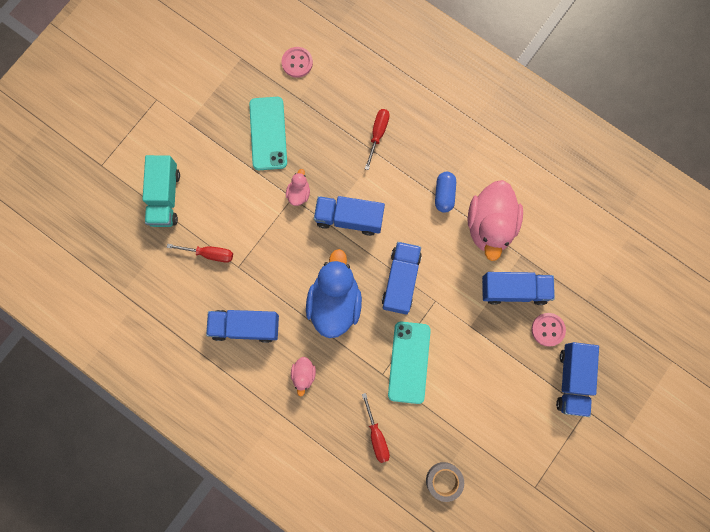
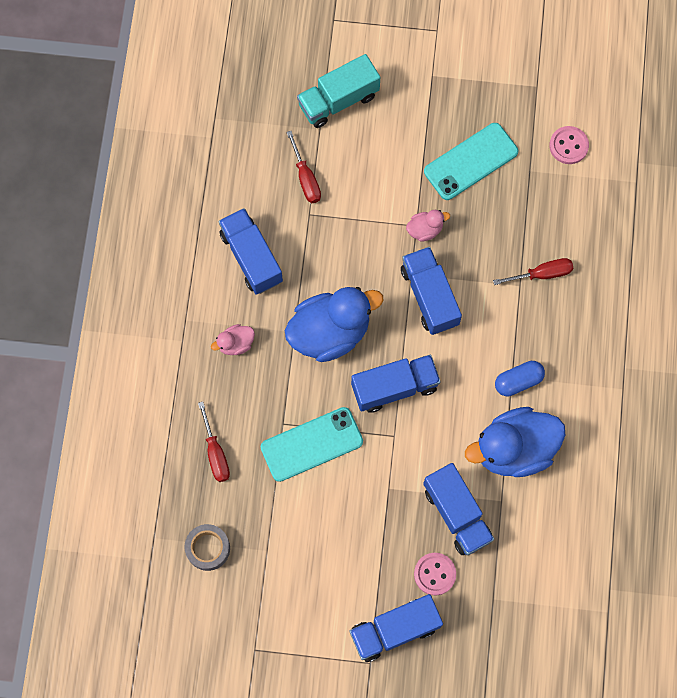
camera: 60 degrees right, 5 degrees down
(376, 435) = (215, 453): red screwdriver -> red screwdriver turned 60 degrees counterclockwise
(490, 225) = (514, 449): pink duck -> blue duck

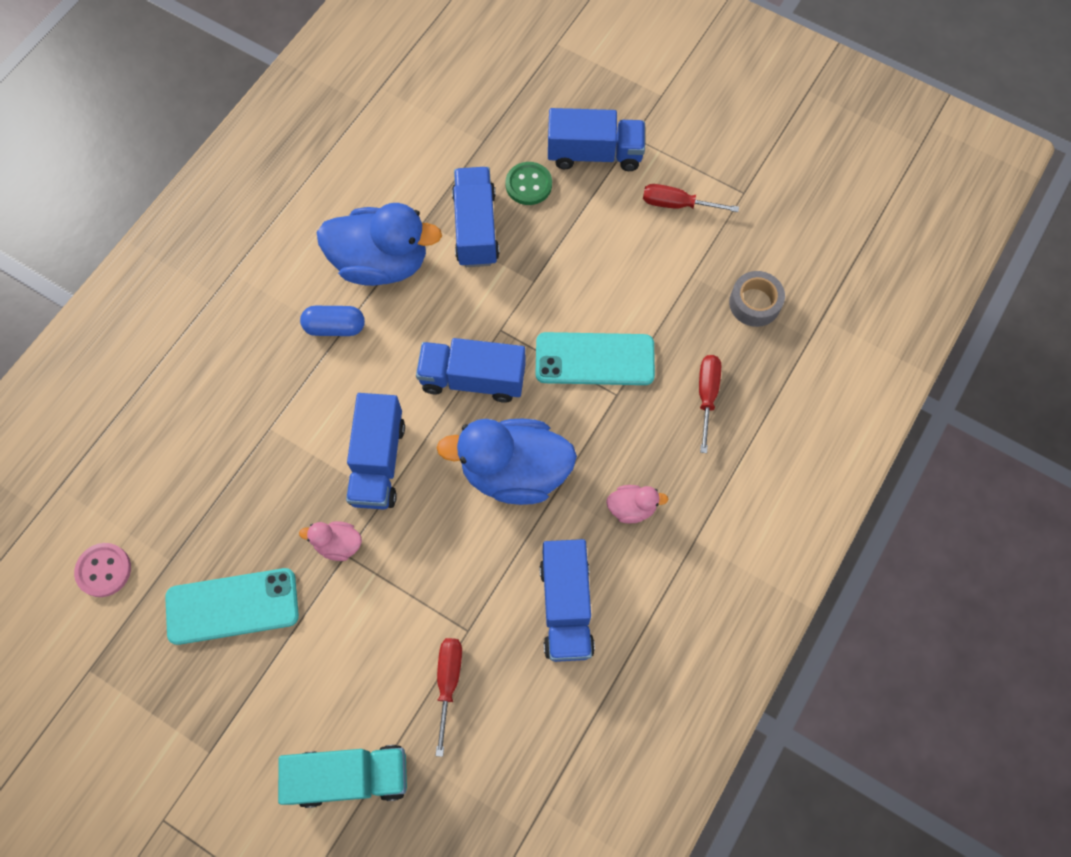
camera: 155 degrees left, 5 degrees down
(434, 574) = (528, 185): pink button -> green button
(541, 274) = (236, 430): red screwdriver -> red screwdriver (677, 204)

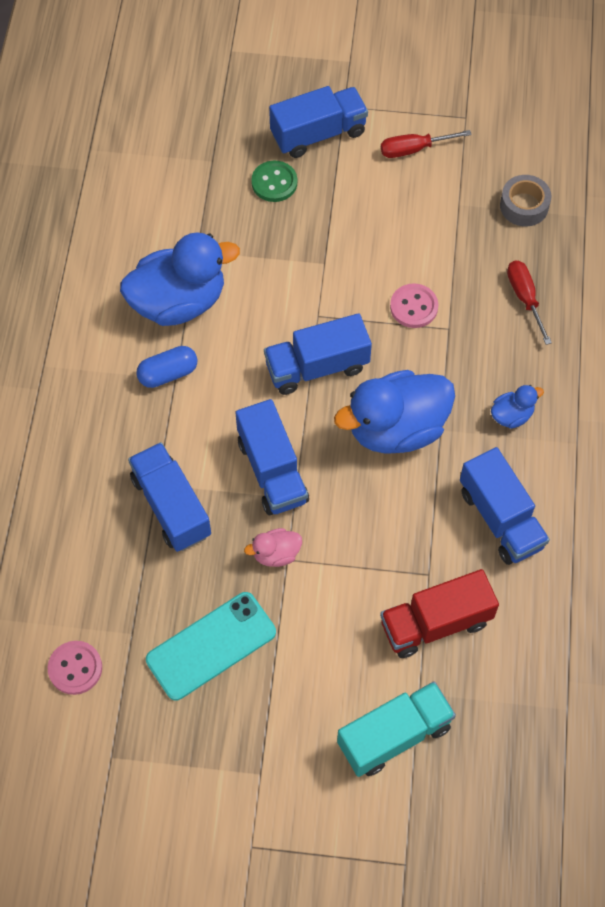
camera: 25 degrees left, 5 degrees down
(448, 683) = (435, 623): red screwdriver -> red truck
(476, 228) = (248, 238): blue truck -> blue truck (171, 506)
(594, 359) = (414, 307): turquoise phone -> pink button
(631, 508) = (512, 415): pink duck -> blue duck

